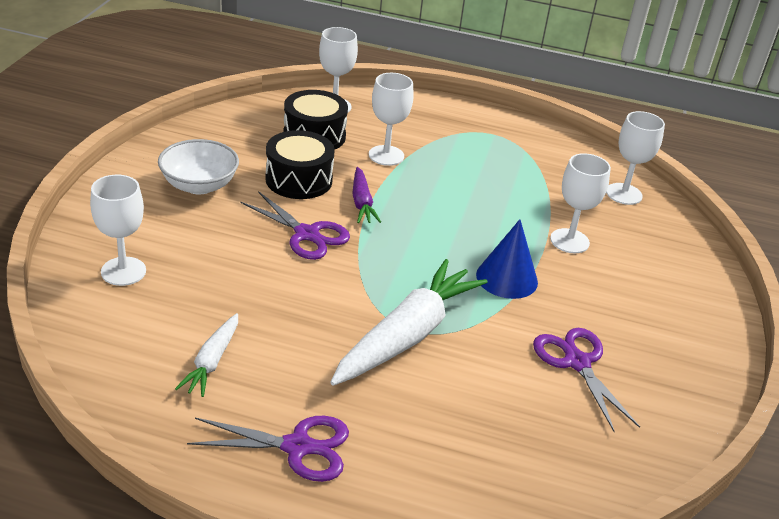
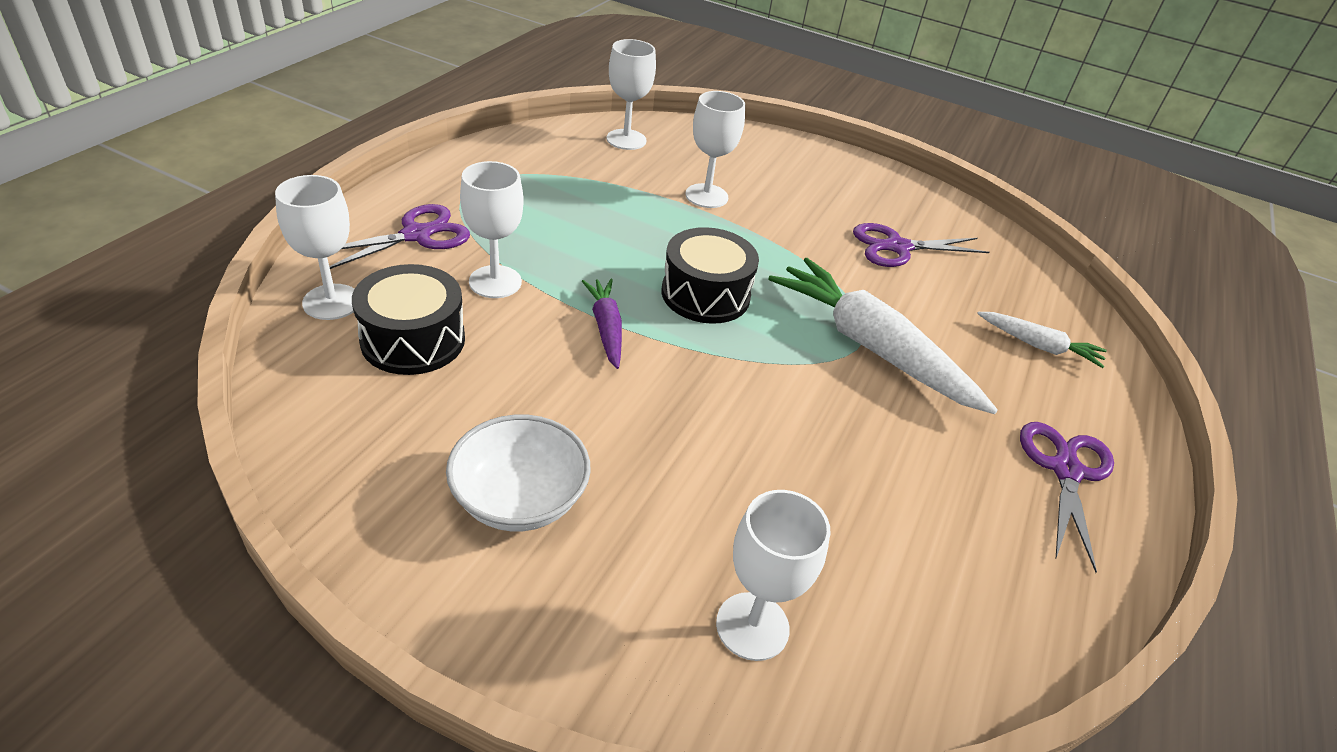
camera: 80 degrees left, 5 degrees up
(212, 361) = (944, 532): white carrot -> white carrot (1038, 346)
(299, 180) = (534, 378): black drum -> black drum (705, 294)
(307, 234) = (673, 394): purple scissors -> purple scissors (416, 235)
(362, 202) = (606, 328): purple carrot -> purple carrot turned 105 degrees counterclockwise
(507, 278) = (770, 253): blue cone -> none

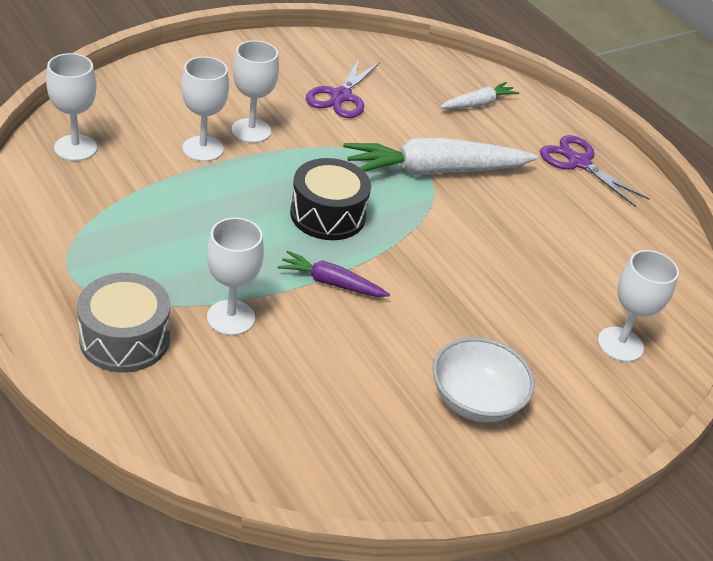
camera: 60 degrees left, 0 degrees up
(332, 302) = (187, 426): white goblet -> white goblet (251, 131)
(413, 340) = (273, 393): black drum -> none
(416, 235) = (125, 339): purple scissors -> grey drum

